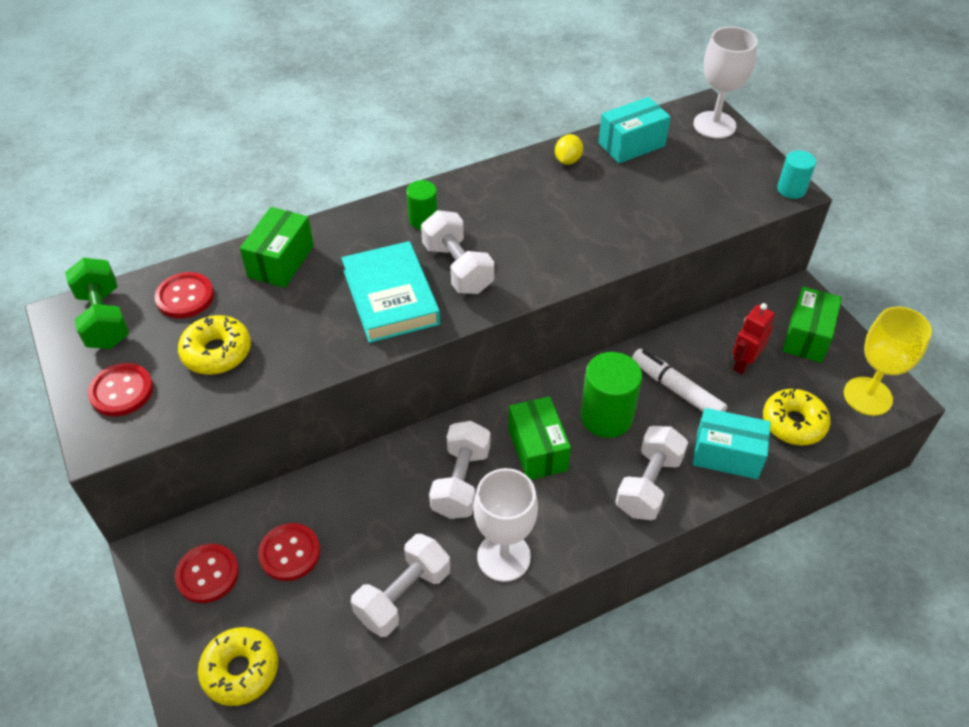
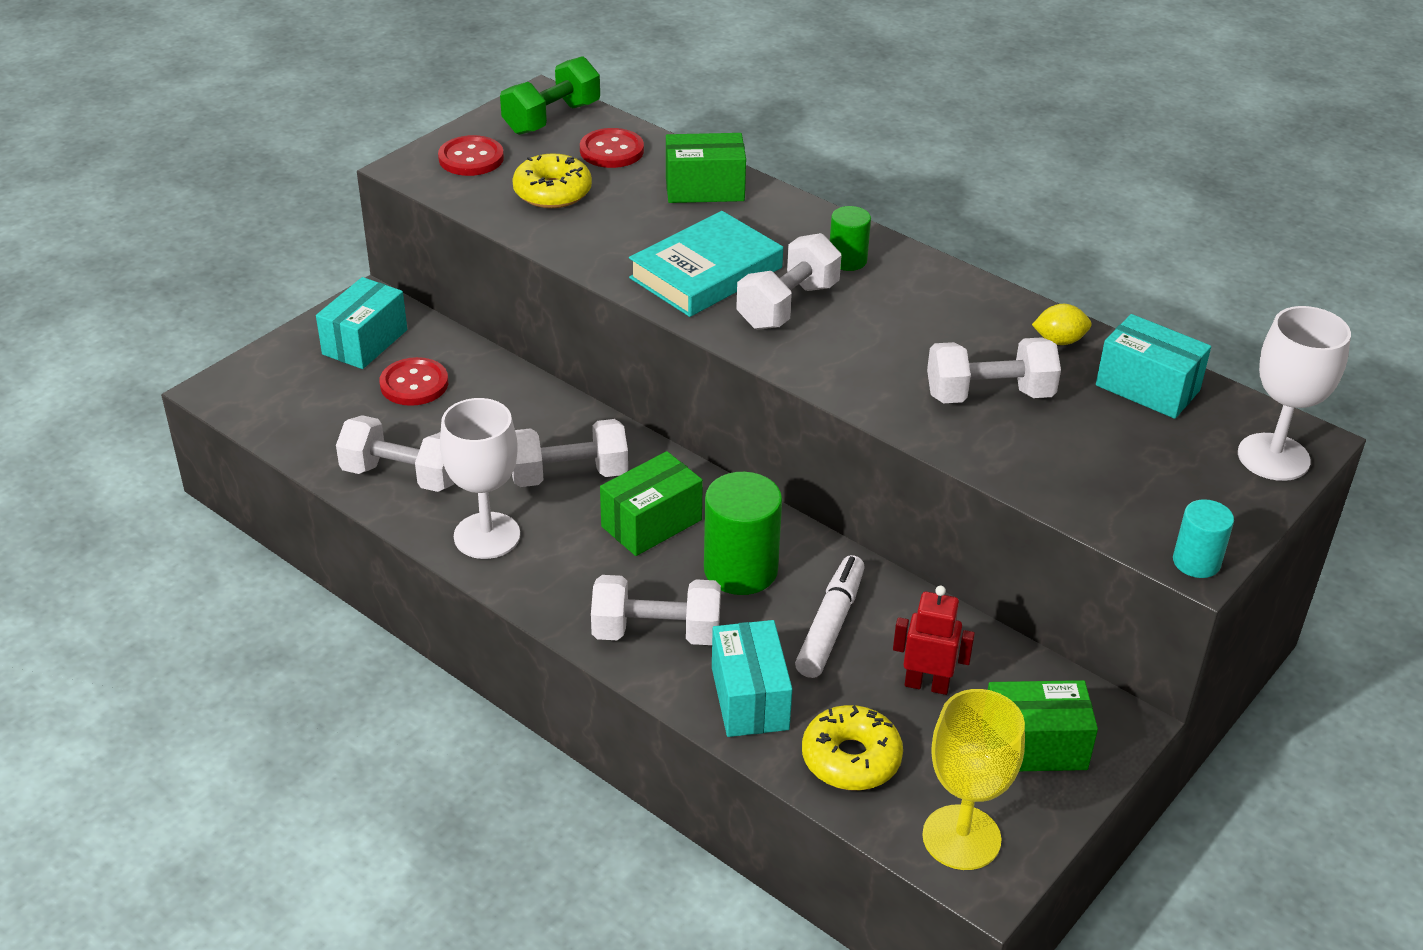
camera: 65 degrees right, 10 degrees down
(207, 574) = (365, 342): red button -> turquoise box
(240, 670) = (273, 397): yellow donut -> none
(606, 210) = (989, 395): none -> white dumbbell

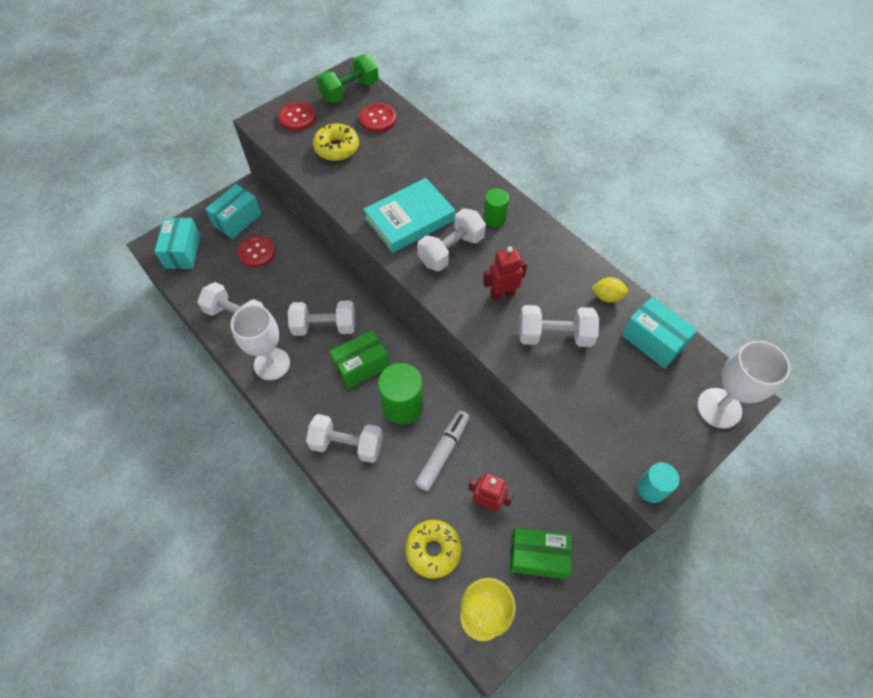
camera: 10 degrees right, 20 degrees up
(704, 189) = (424, 153): green box -> none
(749, 698) = (387, 498): turquoise box -> turquoise box (183, 251)
(888, 352) = (502, 294): none -> red robot

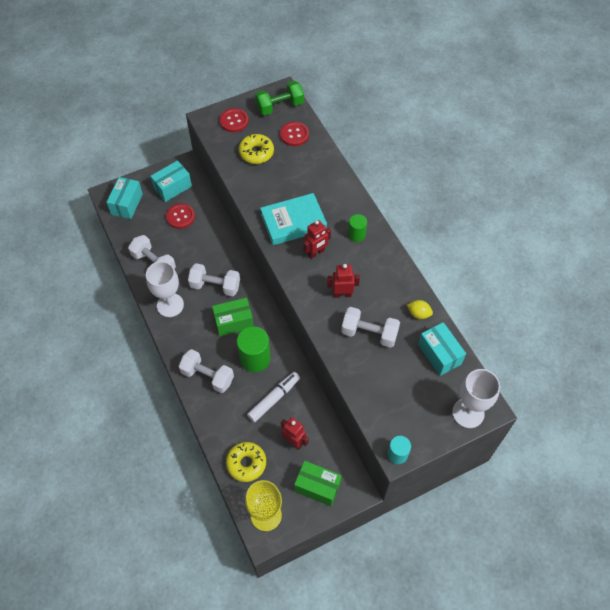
camera: 15 degrees right, 0 degrees up
(451, 250) = (316, 253): white dumbbell -> red robot

